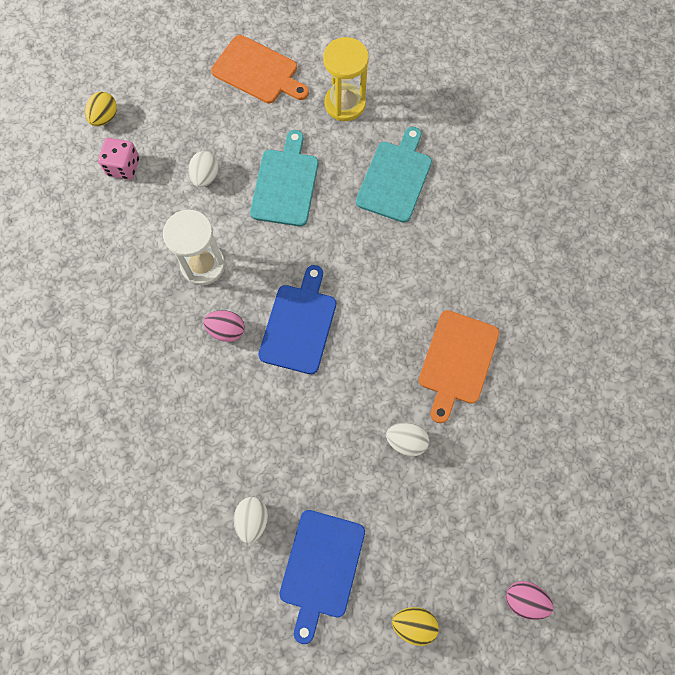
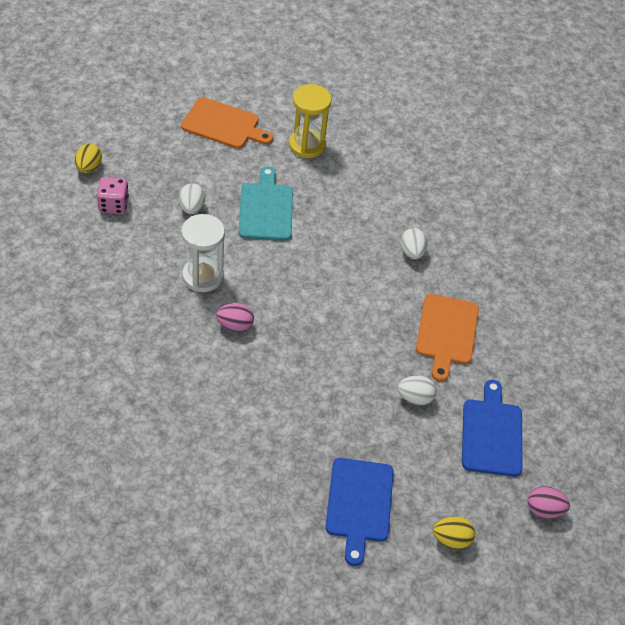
camera: 15 degrees left, 20 degrees down
(252, 520) = (288, 472): white egg -> white egg (412, 252)
(299, 324) = (300, 316): blue cutting board -> blue cutting board (492, 433)
(395, 178) = (363, 198): turquoise cutting board -> none

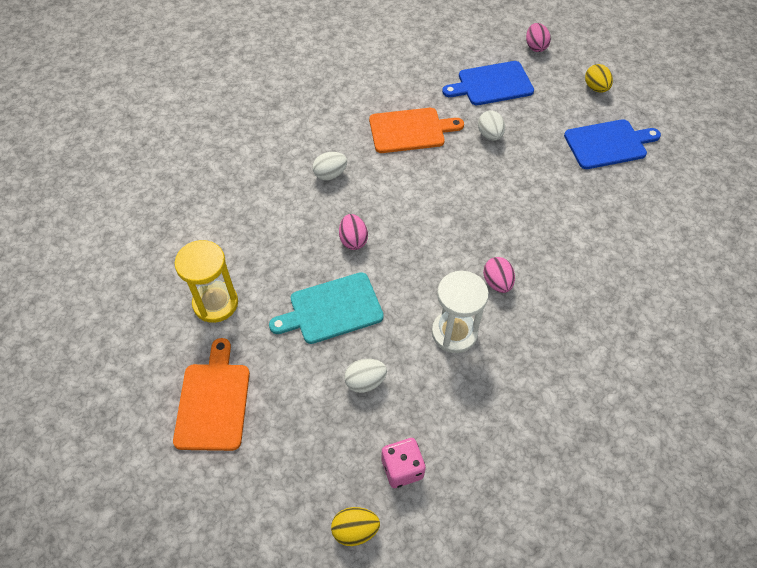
camera: 105 degrees left, 5 degrees up
(328, 244) = (353, 240): none -> pink egg

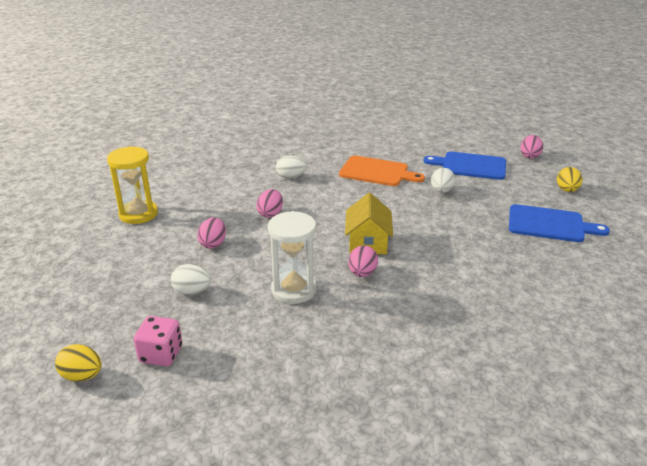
camera: 30 degrees right, 25 degrees down
(213, 401) = (76, 261): orange cutting board -> none
(331, 309) = (213, 244): turquoise cutting board -> pink egg
(473, 239) = (367, 242): none -> yellow house

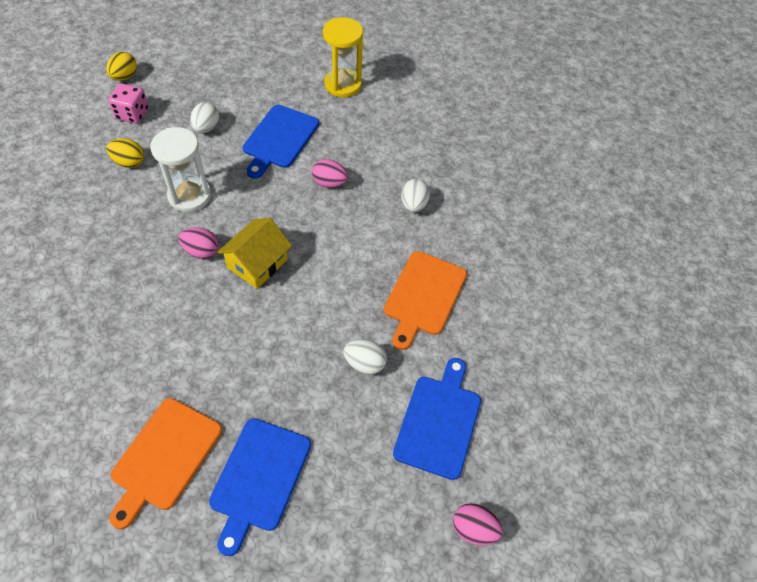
camera: 90 degrees right, 25 degrees up
(213, 244) = (279, 139): pink egg -> blue cutting board
(367, 242) = (257, 263): yellow house -> yellow house turned 60 degrees counterclockwise
(563, 266) = (164, 457): none -> orange cutting board
(567, 190) = (351, 545): yellow egg -> yellow egg (129, 162)

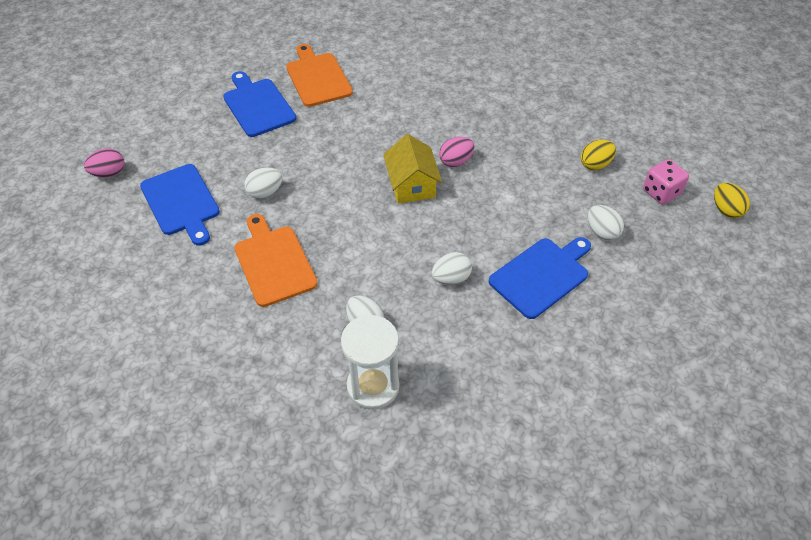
camera: 135 degrees right, 5 degrees down
(189, 196) = (522, 181): white hourglass -> white hourglass (373, 386)
(279, 139) = (541, 275): blue cutting board -> blue cutting board turned 75 degrees clockwise
(330, 183) = (451, 278): pink egg -> white egg
(343, 85) = (585, 381): yellow hourglass -> none

